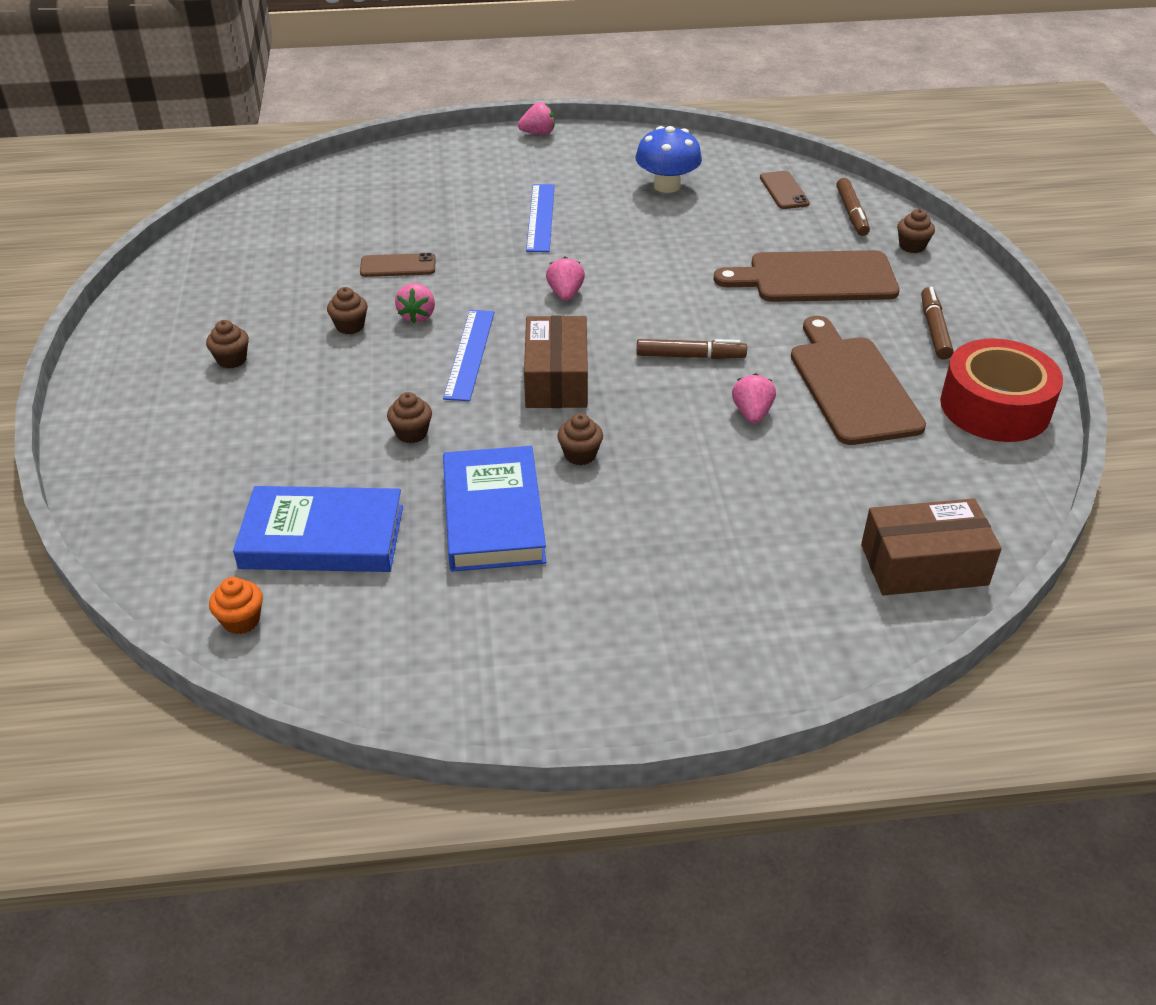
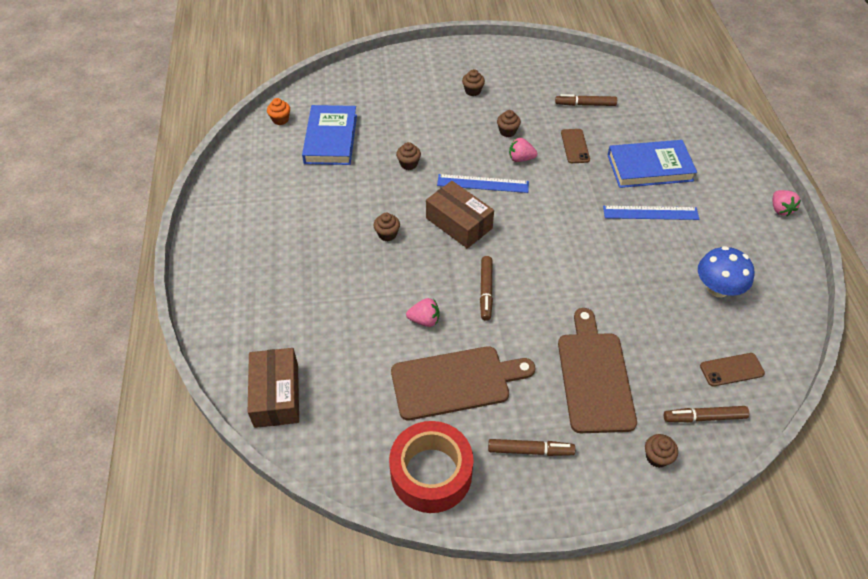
camera: 90 degrees right, 10 degrees up
(303, 251) = (585, 104): none -> brown marker
(493, 515) = (340, 199): blue book -> blue book (649, 168)
(556, 379) = (459, 223): brown box -> brown box turned 45 degrees clockwise
(565, 294) = (553, 227): pink strawberry -> none

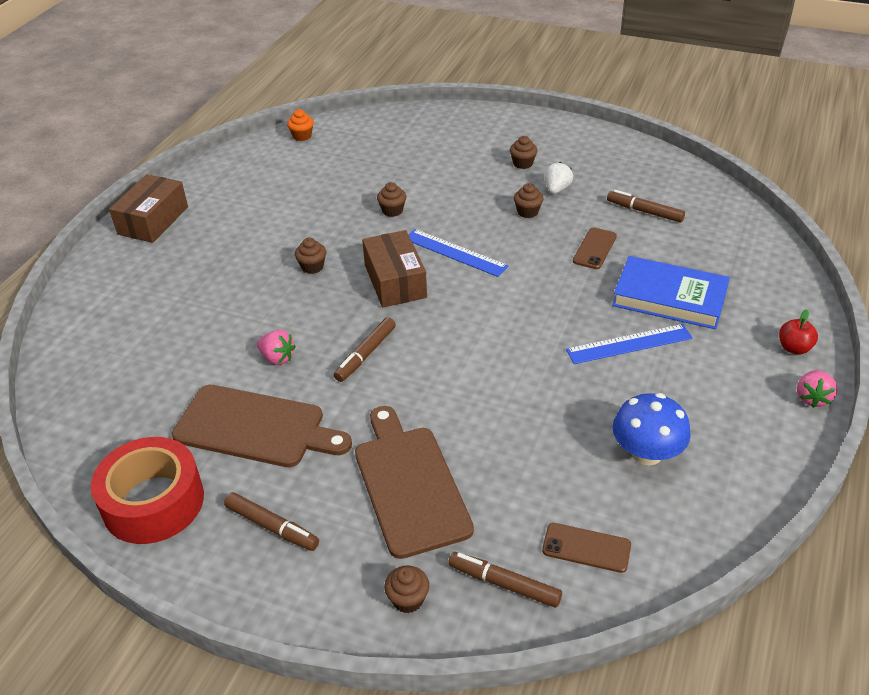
camera: 30 degrees right, 10 degrees down
(276, 395) = (80, 369): brown box -> brown box (153, 220)
(331, 139) = (335, 166): blue book -> none
(513, 105) = (556, 189): none -> white strawberry
(521, 159) = (519, 242): pink strawberry -> none
(594, 376) = (409, 485): brown cutting board -> brown cutting board turned 45 degrees counterclockwise
(650, 213) = (629, 344): blue ruler -> blue ruler turned 45 degrees counterclockwise
(746, 177) = (794, 348): none -> red apple

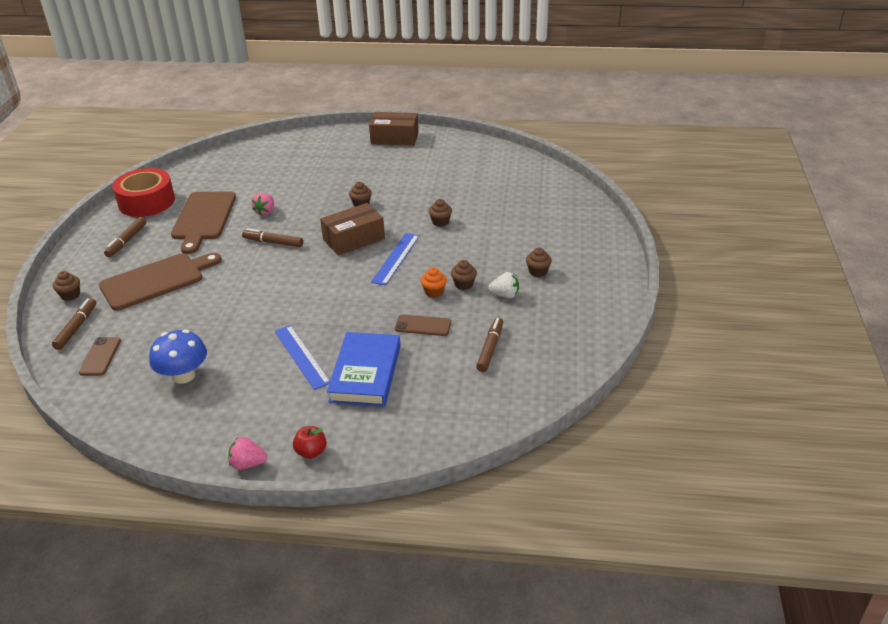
camera: 75 degrees right, 5 degrees down
(302, 136) = (525, 165): orange cupcake -> orange cupcake (434, 292)

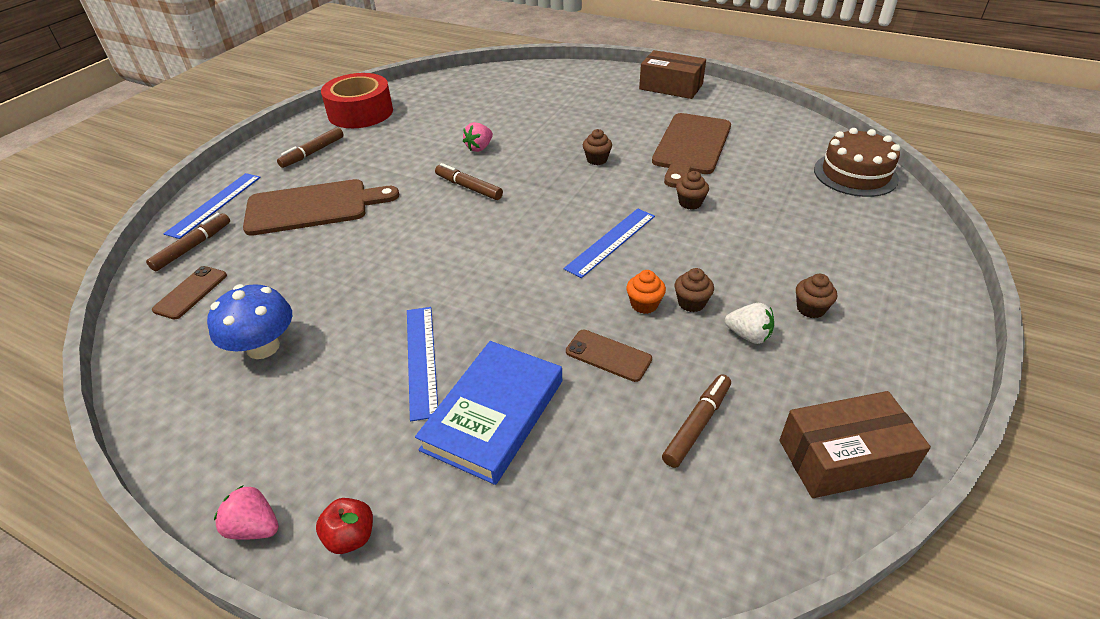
camera: 20 degrees right, 5 degrees up
(70, 295) = (215, 204): brown cupcake -> blue ruler
(203, 218) = (407, 142): brown cutting board -> brown cutting board (691, 146)
(354, 239) = (568, 203): brown box -> brown box (843, 458)
(545, 181) = (855, 174): none -> brown cake

